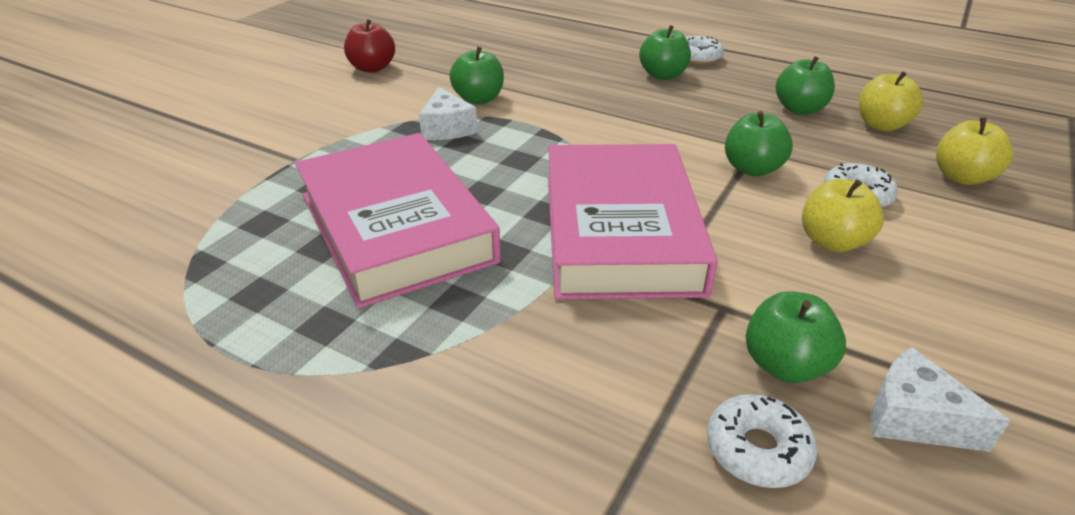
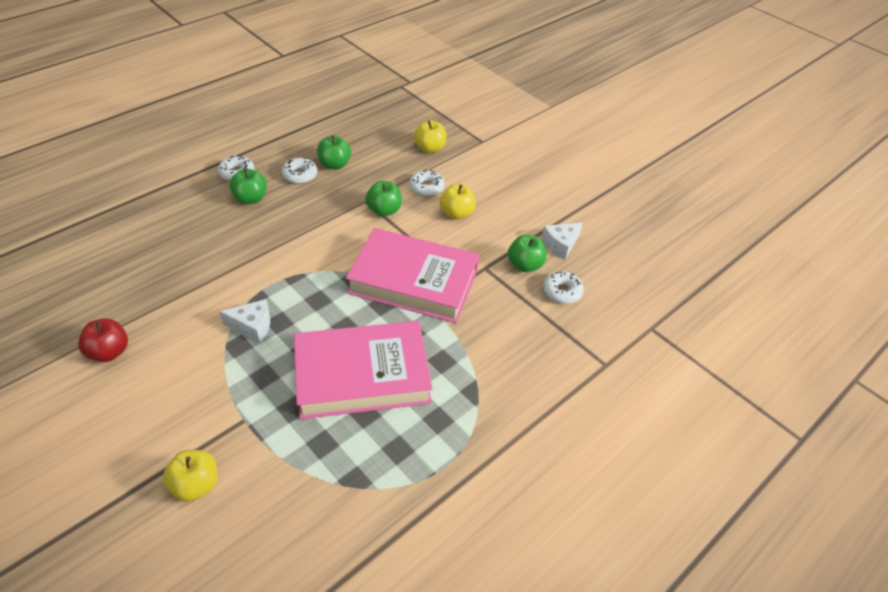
camera: 75 degrees left, 10 degrees up
(478, 99) = (219, 299): green apple -> none
(744, 92) = (300, 175): none -> white donut
(881, 125) = (370, 146): yellow apple -> yellow apple (196, 485)

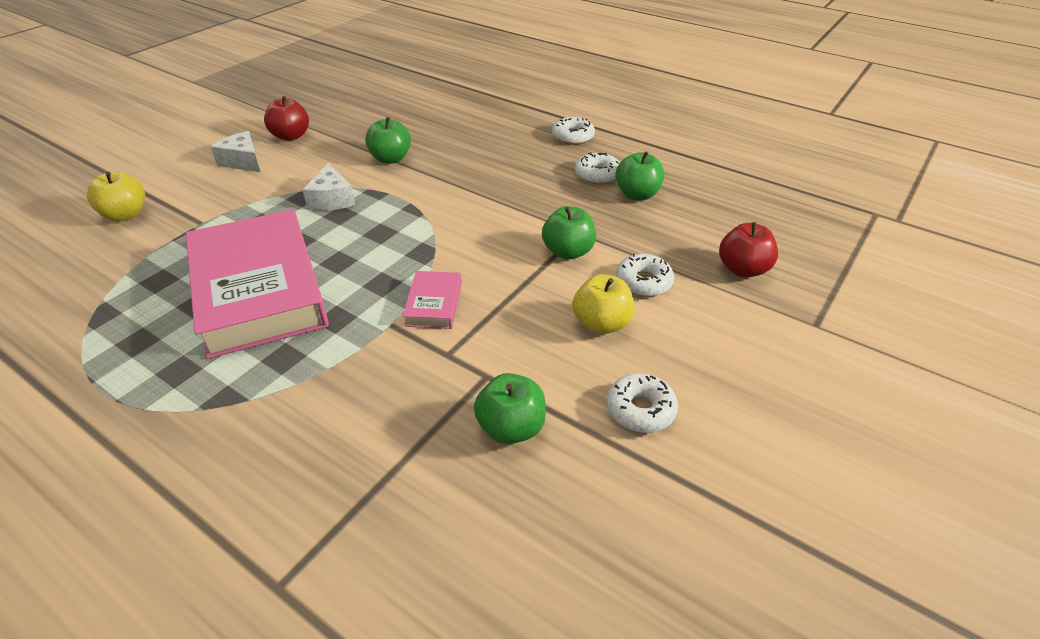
camera: 80 degrees right, 5 degrees down
(250, 199) = (534, 154): green apple -> green apple (390, 159)
(413, 281) = (434, 304): pink book -> pink book, size x0.42
(430, 148) = (743, 269): yellow apple -> red apple
(560, 245) = (588, 477): white cheese -> white cheese (243, 161)
(562, 292) = (458, 493): white donut -> white donut (640, 410)

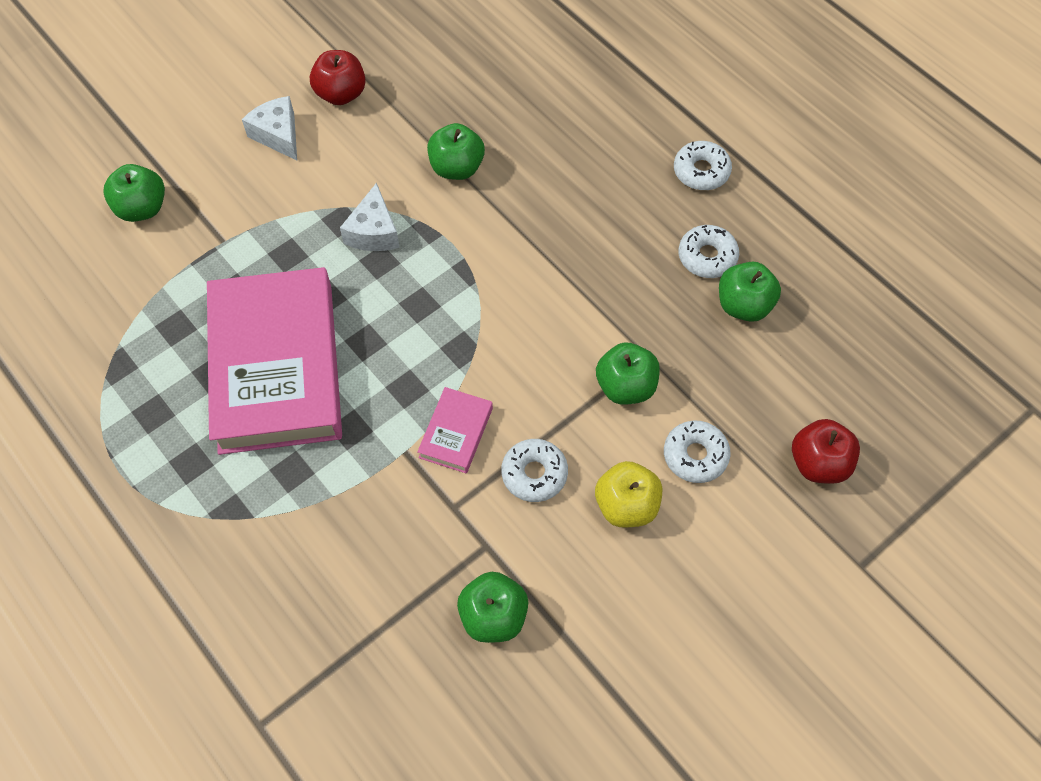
camera: 15 degrees right, 20 degrees up
(125, 215) = (142, 208): yellow apple -> green apple
(640, 410) = (626, 627): white donut -> white donut (534, 474)

